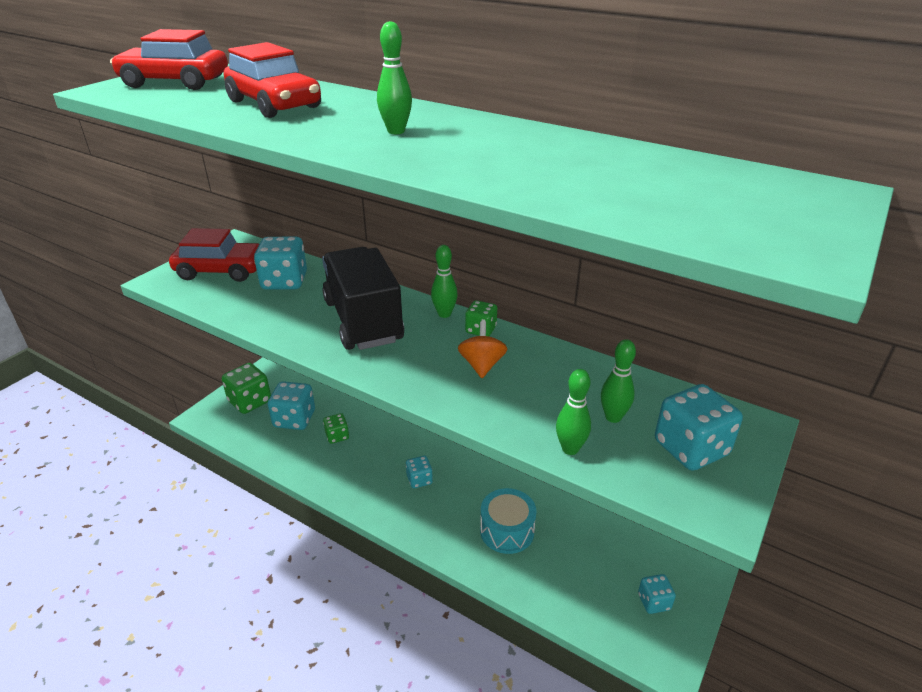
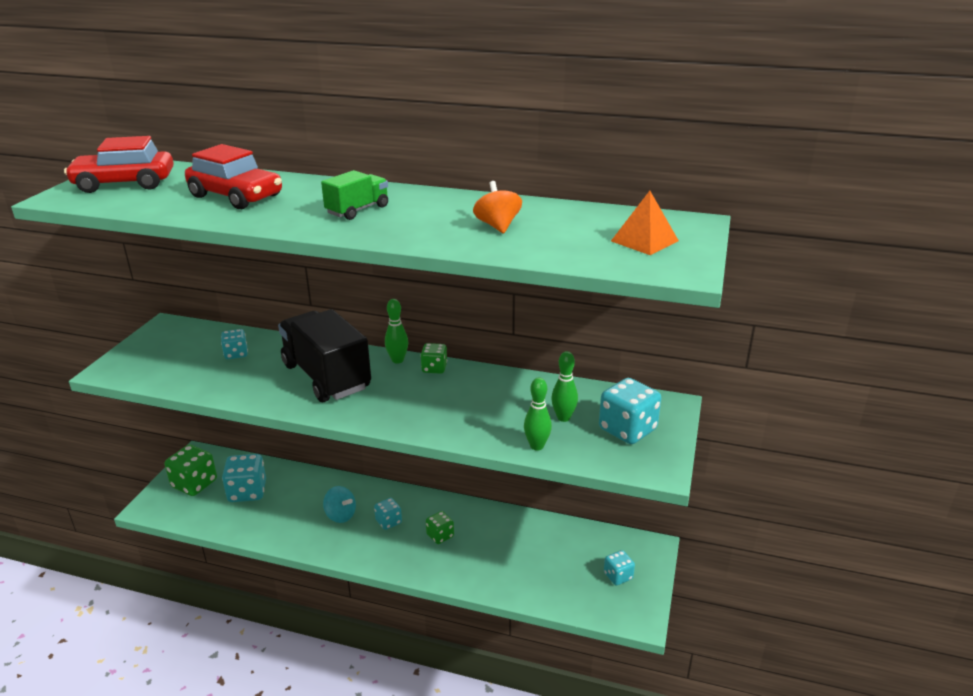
camera: 15 degrees left, 5 degrees down
(221, 270) = (167, 353): red car -> none
(284, 281) = (236, 354): turquoise dice -> turquoise dice, size x0.57
(337, 436) = (296, 499): green dice -> green dice (440, 535)
(374, 462) = (340, 515): none -> turquoise spinning top
(396, 131) = (357, 210): green bowling pin -> green truck
(482, 365) = (445, 396): orange spinning top -> orange spinning top (497, 226)
(507, 531) = (481, 547): turquoise drum -> none
(756, 208) = (644, 241): none -> orange pyramid

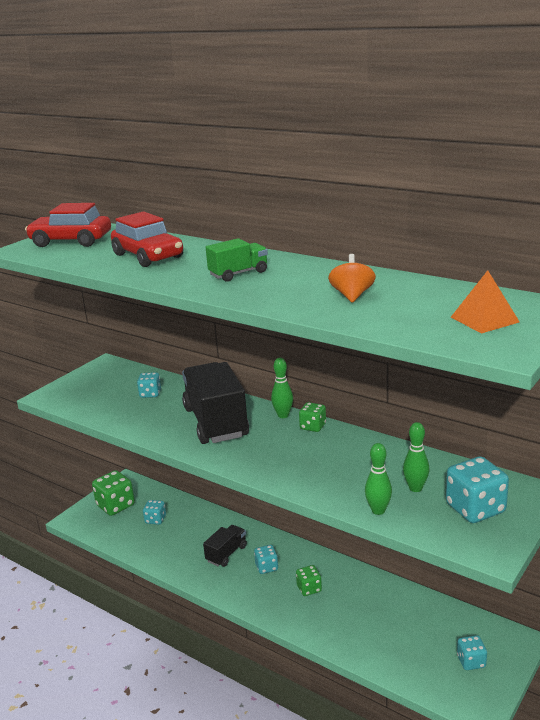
camera: 20 degrees right, 5 degrees down
(247, 492) = (155, 519): turquoise dice -> turquoise dice, size x0.57
(340, 515) = (226, 554): turquoise spinning top -> black truck

